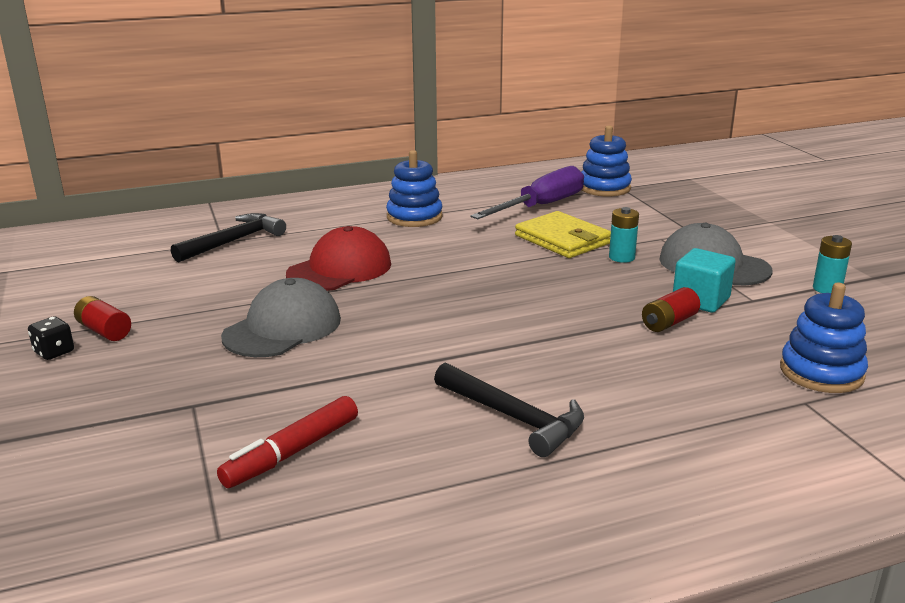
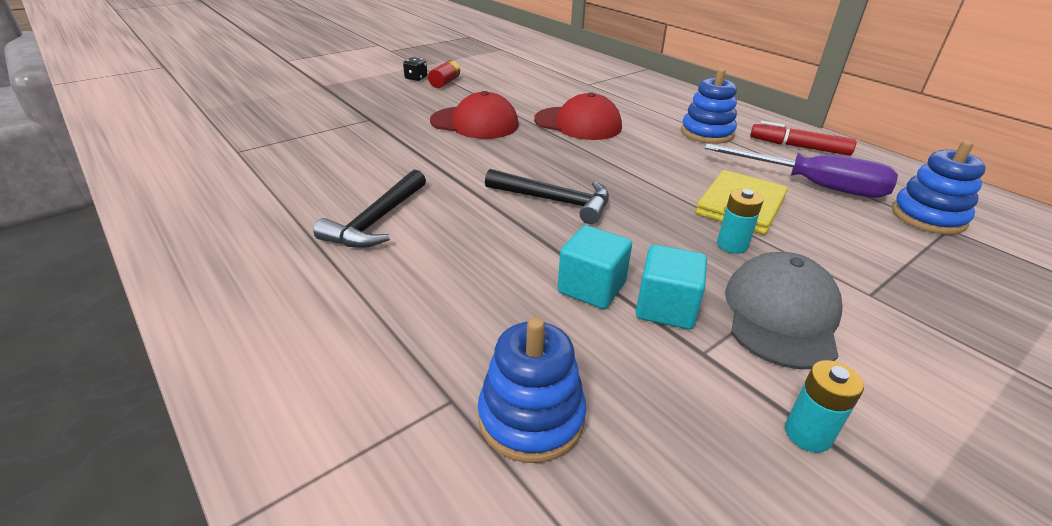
camera: 70 degrees right, 10 degrees up
(234, 241) = (592, 86): black hammer -> black hammer (555, 201)
(283, 328) = (475, 123): grey cap -> red cap
(292, 452) = (321, 153): red marker -> red marker (799, 147)
(669, 322) = (591, 288): red battery -> turquoise cube

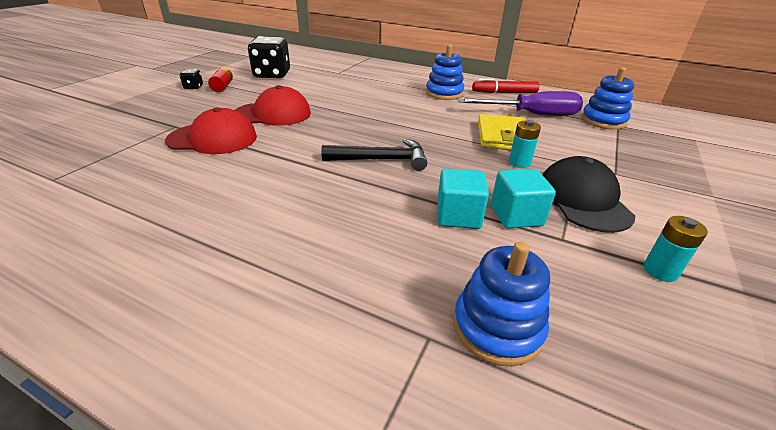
camera: 25 degrees left, 0 degrees up
(376, 221) = (248, 209): black hammer -> none
(508, 76) = (272, 75): none -> black dice
(578, 124) = (353, 101): red cap -> red cap (213, 139)
(781, 314) = (583, 199): grey cap -> black cap

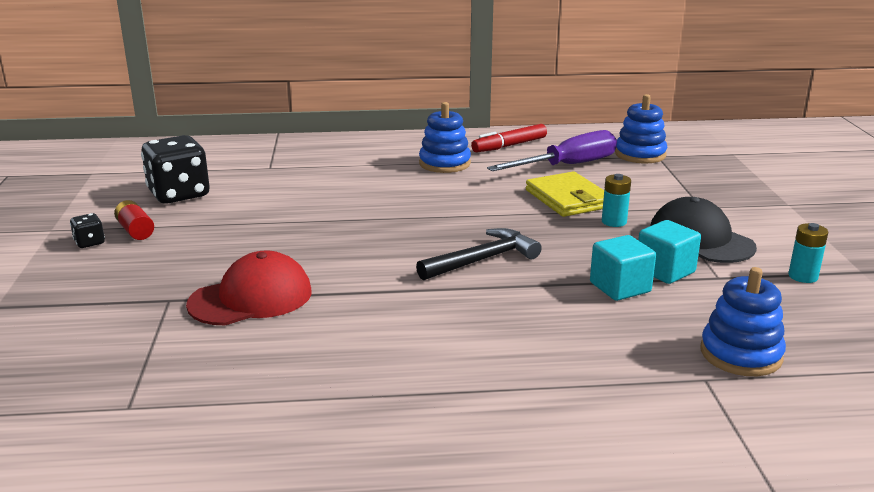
camera: 30 degrees left, 10 degrees down
(273, 114) = (275, 246): red cap -> none

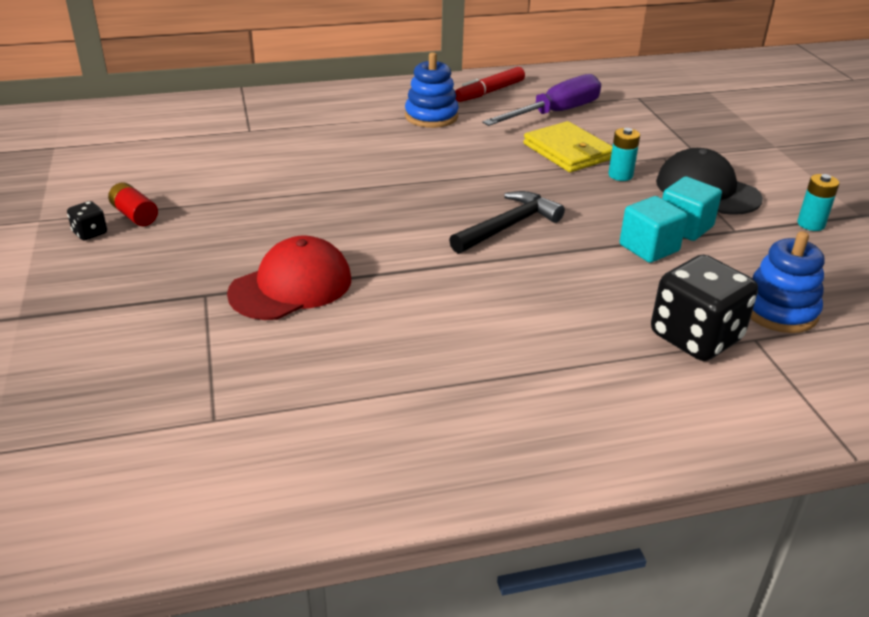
camera: 10 degrees left, 10 degrees up
(179, 194) = (164, 168): black dice -> black dice (695, 337)
(640, 154) = (621, 97): blue stacking toy -> none

